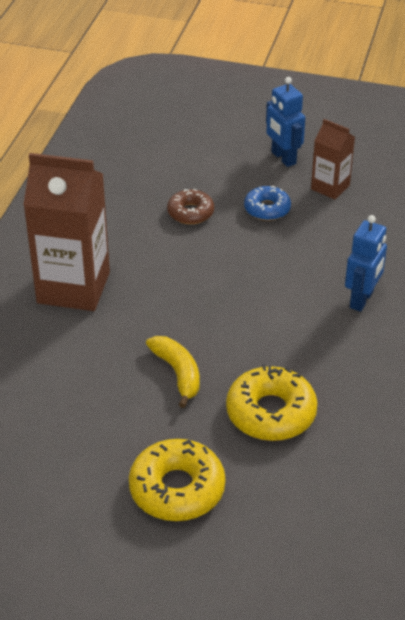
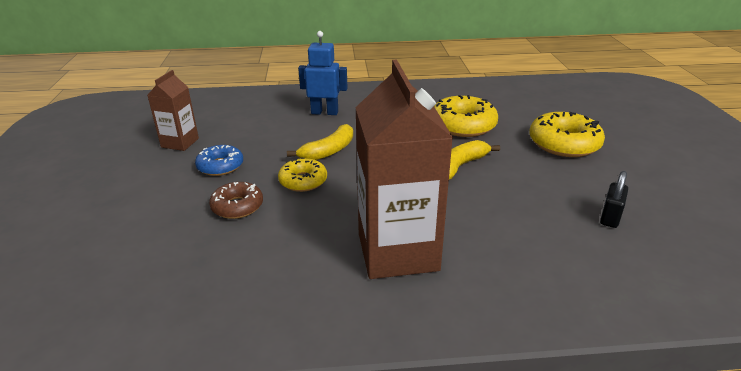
camera: 110 degrees left, 10 degrees down
(27, 444) = (610, 217): none -> black padlock
(211, 256) = (303, 181): none -> yellow donut
(261, 283) = (328, 151): none -> yellow banana
(283, 158) = (130, 172): blue robot -> none

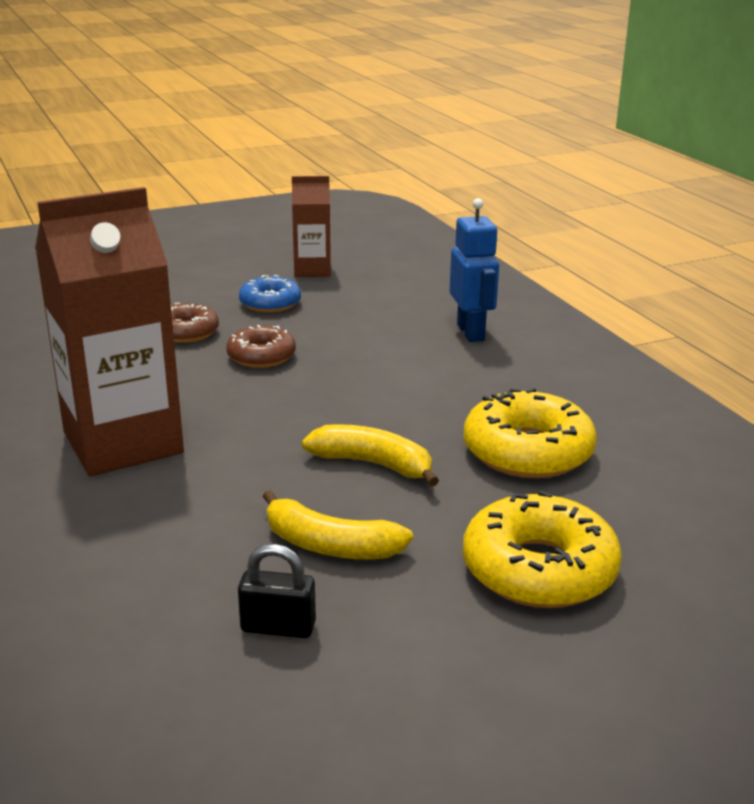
camera: 70 degrees right, 5 degrees down
(303, 181) = (261, 356): yellow donut -> brown donut
(328, 151) = (351, 357): yellow banana -> yellow banana (330, 545)

